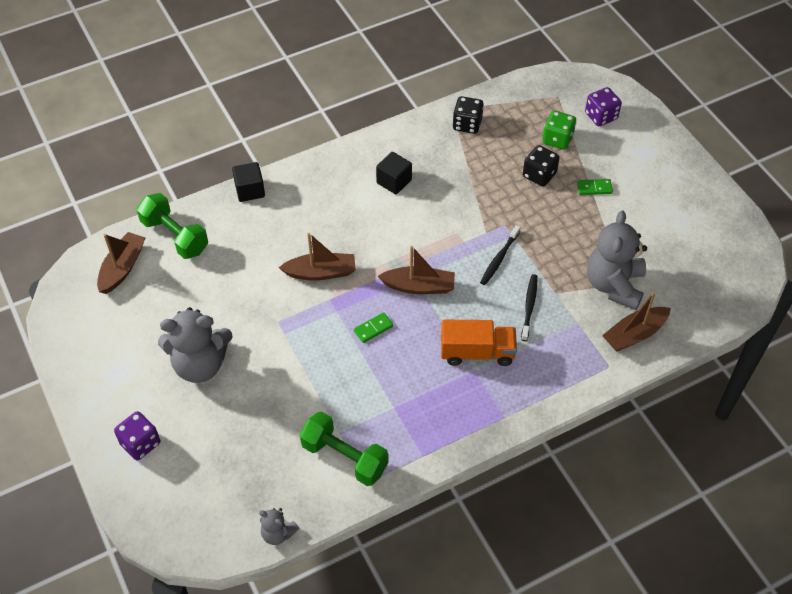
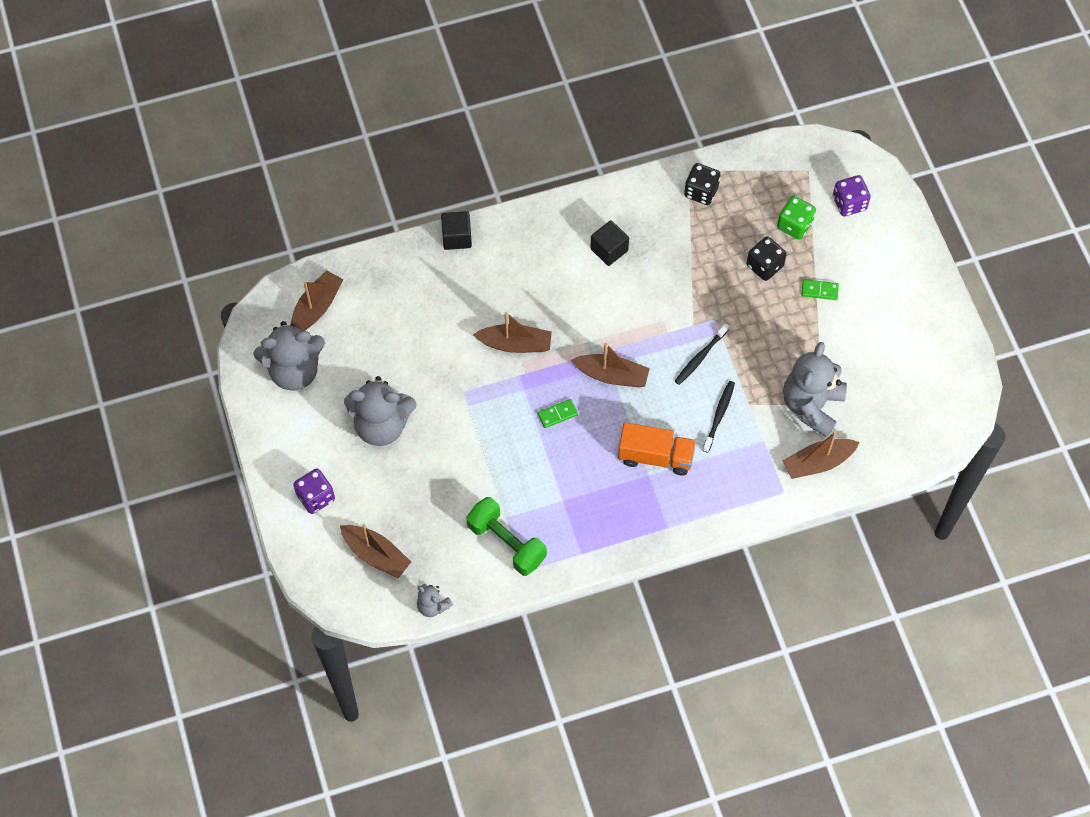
camera: 10 degrees right, 10 degrees up
(106, 327) = (294, 371): none -> grey teddy bear
(175, 236) = (373, 279): green dumbbell -> none
(211, 491) = (376, 555): none -> brown boat

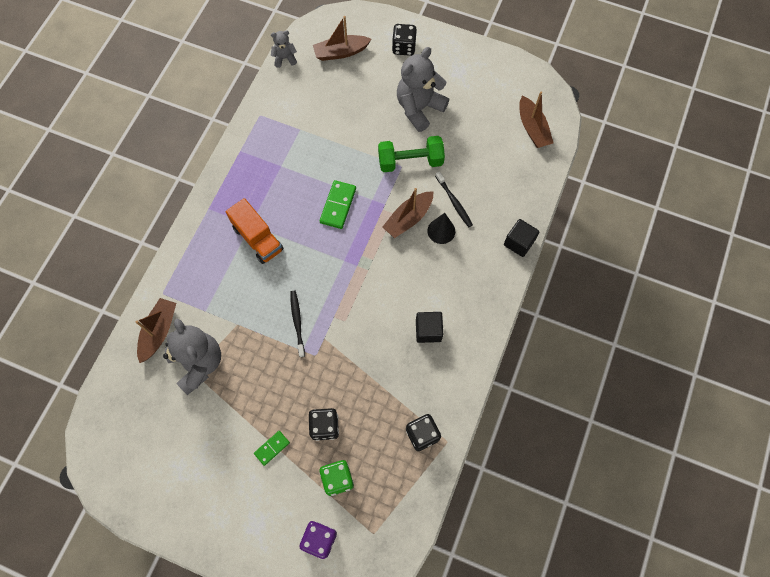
camera: 130 degrees right, 5 degrees up
(294, 371) = (497, 89): grey teddy bear -> none
(316, 497) = (404, 47): purple dice -> black dice
(503, 308) = (441, 231): none -> black cone
(506, 543) = (284, 118): green dumbbell -> green dumbbell (410, 161)
(557, 414) = (338, 205): green domino -> green domino, size x1.62
(612, 375) = (335, 257): brown boat -> none
(655, 456) = (258, 238): orange truck -> orange truck turned 90 degrees counterclockwise
(719, 415) = (248, 299): black toothbrush -> black toothbrush (454, 202)

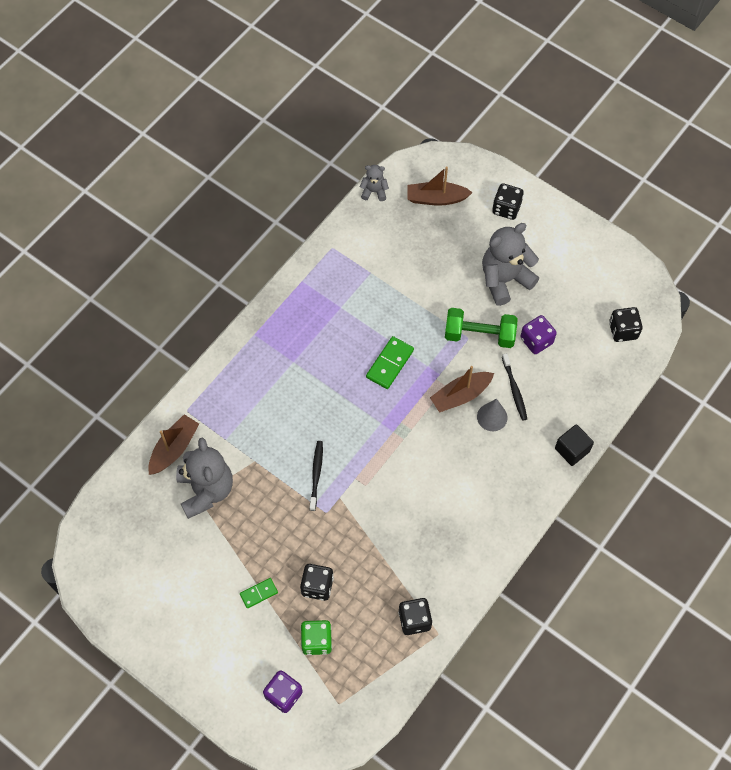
camera: 15 degrees right, 5 degrees down
(258, 238) = (297, 378): orange truck -> none
(428, 330) = (449, 517): black cube -> none
(441, 231) = (492, 417): black cone -> grey cone
(461, 154) = (536, 341): none -> purple dice
(532, 128) = (623, 330): brown boat -> black dice

